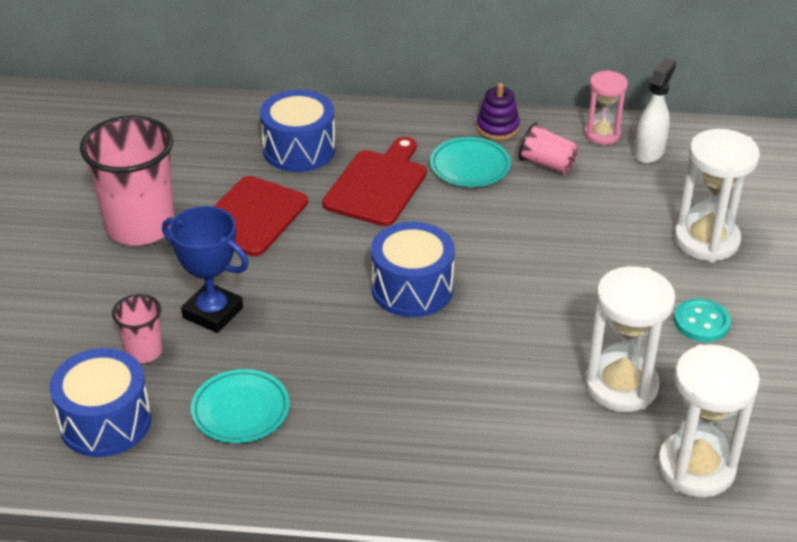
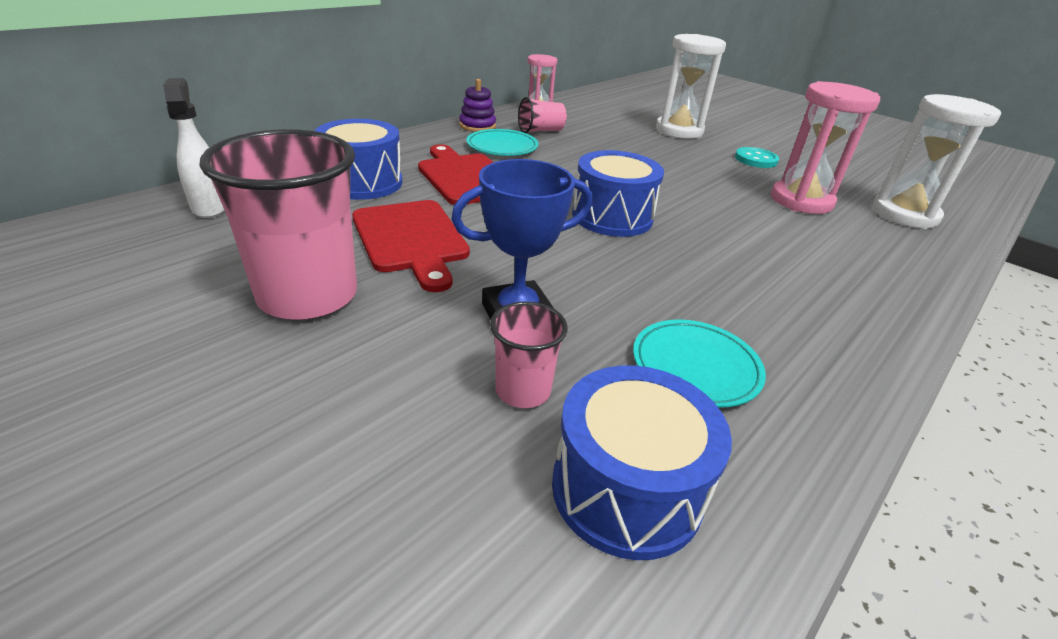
camera: 55 degrees left, 5 degrees down
(621, 386) = (801, 201): white hourglass -> pink hourglass
(649, 152) = (576, 110): white spray bottle -> white spray bottle (210, 207)

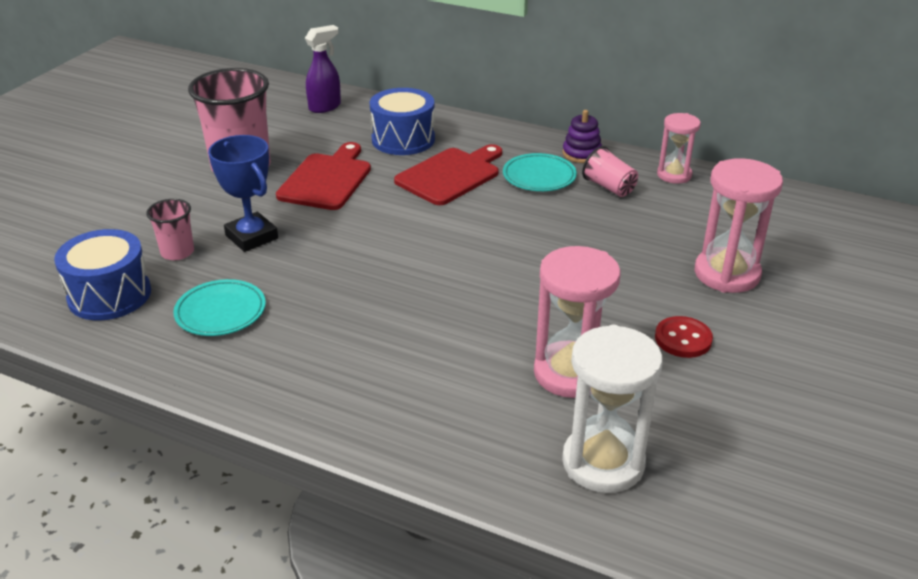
camera: 75 degrees right, 0 degrees up
(210, 207) = (325, 107): white spray bottle -> purple spray bottle
(411, 239) = (327, 179): red cutting board -> red cutting board turned 150 degrees clockwise
(612, 217) = (428, 255): blue drum -> none
(679, 131) = (727, 274): white hourglass -> pink hourglass
(755, 159) = (683, 339): turquoise button -> red button

